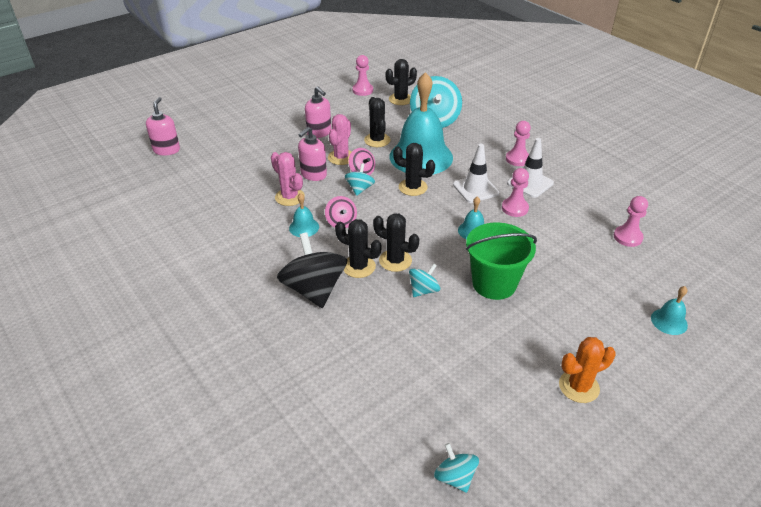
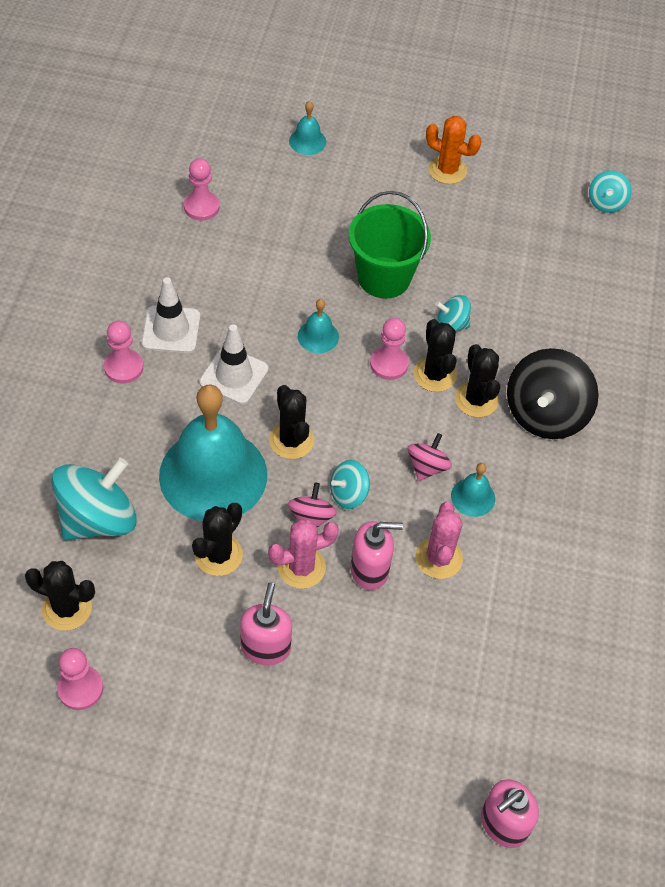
camera: 135 degrees left, 15 degrees up
(514, 208) = (238, 320): pink pawn -> pink pawn (389, 364)

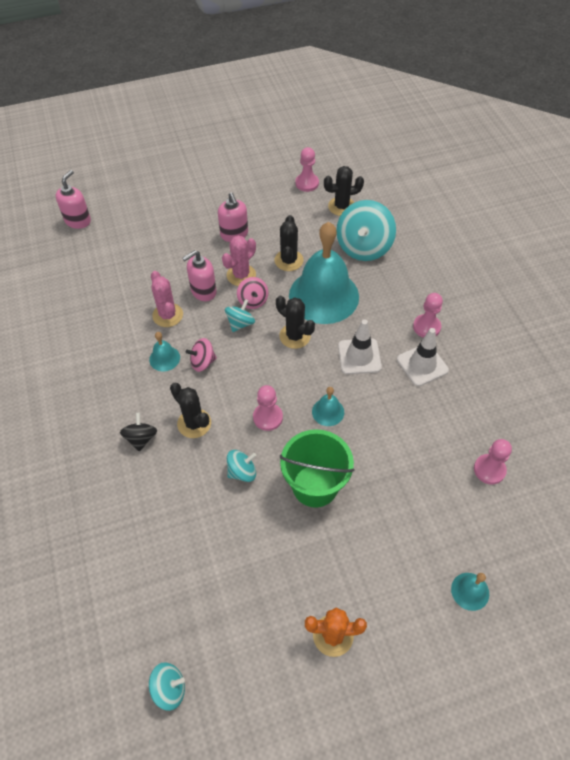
camera: 155 degrees right, 0 degrees up
(427, 467) = (202, 362): pink spinning top -> pink spinning top turned 75 degrees clockwise
(435, 374) = (232, 426): black cactus -> none
(545, 414) = (141, 438): black spinning top -> black spinning top, size x0.52
(606, 203) = (169, 689): turquoise spinning top -> turquoise spinning top turned 90 degrees clockwise

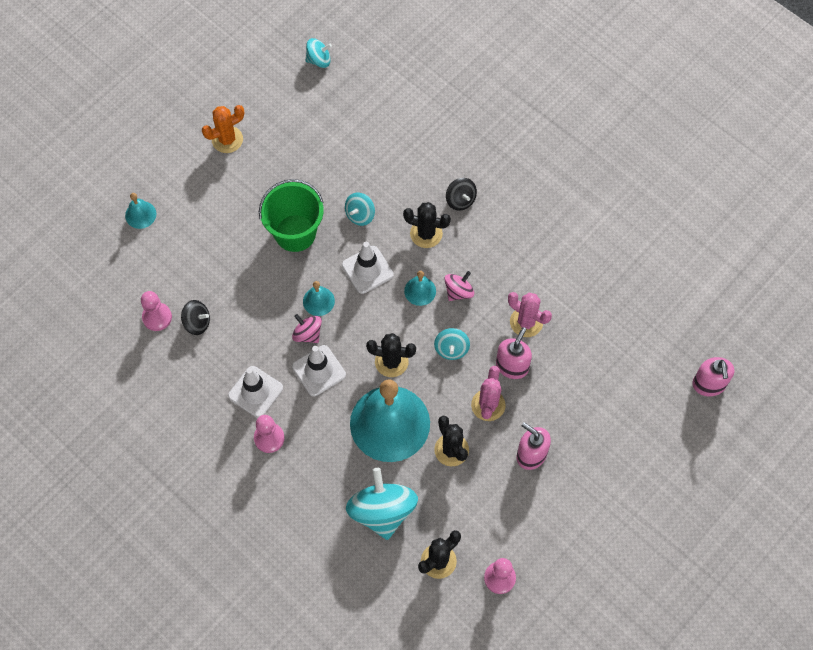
camera: 150 degrees right, 10 degrees up
(164, 358) = (495, 278): turquoise bell -> turquoise bell (420, 291)
(169, 689) = (319, 60): turquoise spinning top -> turquoise spinning top turned 150 degrees counterclockwise
(253, 301) = (456, 380): pink spinning top -> pink spinning top (307, 334)
(268, 417) = (367, 270): pink pawn -> white traffic cone
(451, 446) = (197, 323): none -> black spinning top

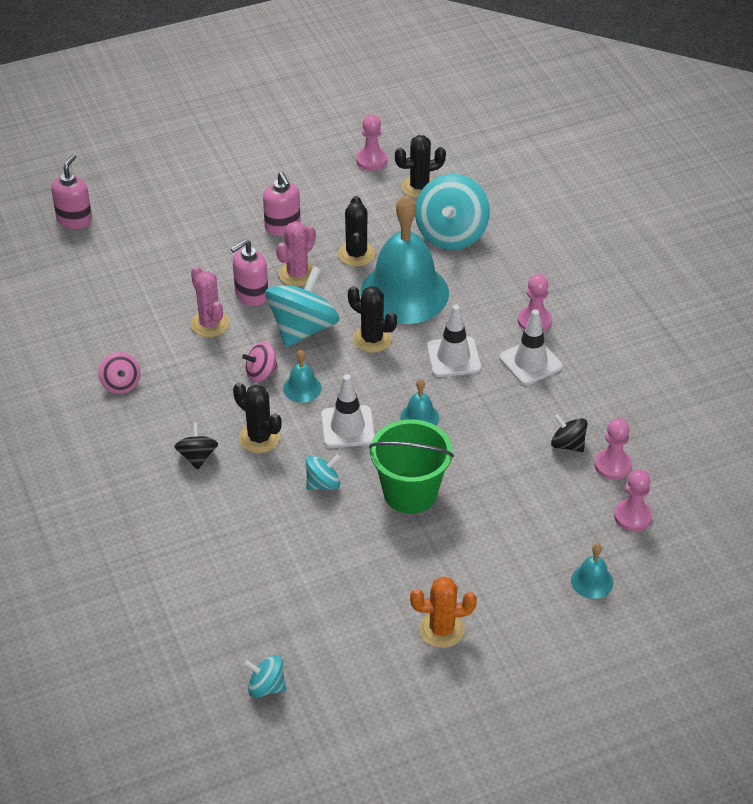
camera: 155 degrees left, 20 degrees down
(128, 278) = (632, 516): none -> pink pawn
(307, 334) = (448, 392): pink spinning top -> pink spinning top (121, 384)
(451, 349) = (303, 328): turquoise spinning top -> turquoise spinning top, size x1.93

